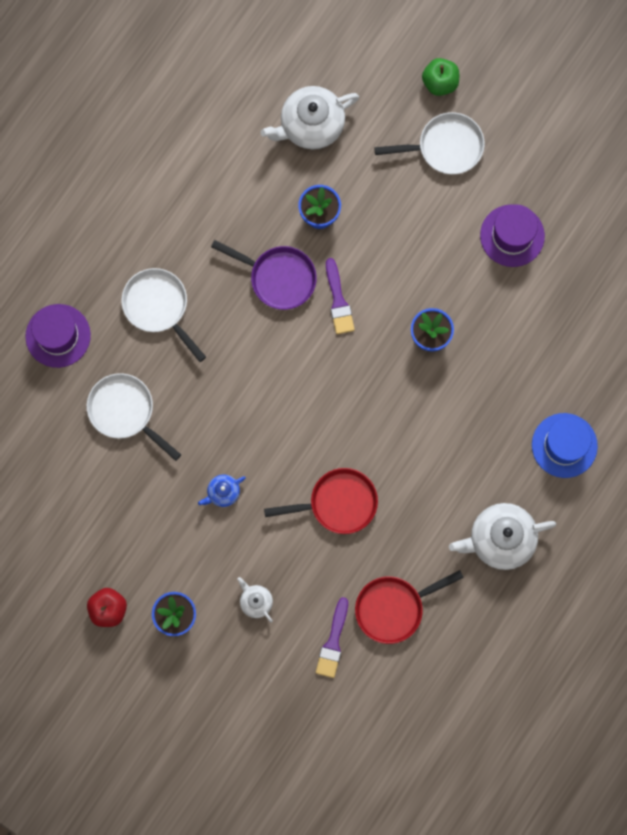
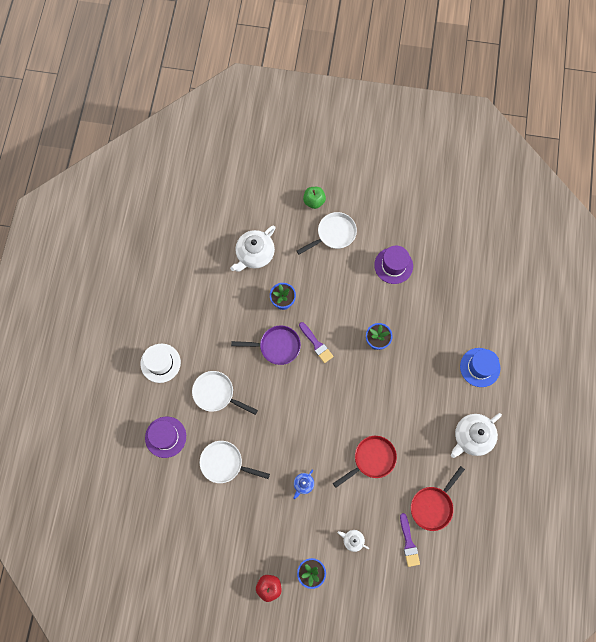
camera: 25 degrees left, 5 degrees down
(98, 225) = (160, 363): none -> white hat

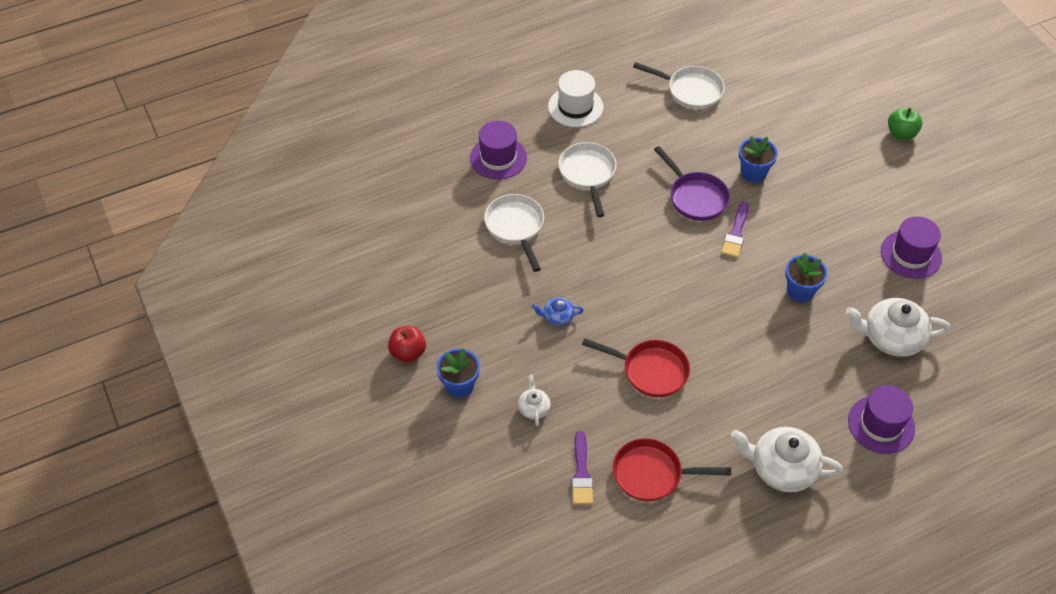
camera: 55 degrees right, 20 degrees down
(254, 254) = (780, 116): white teapot -> white teapot (891, 338)
(334, 234) = (883, 174): white pan -> white pan (691, 90)
(408, 543) = (581, 473): purple brush -> purple brush turned 45 degrees counterclockwise
(480, 367) = (881, 424): blue hat -> purple hat

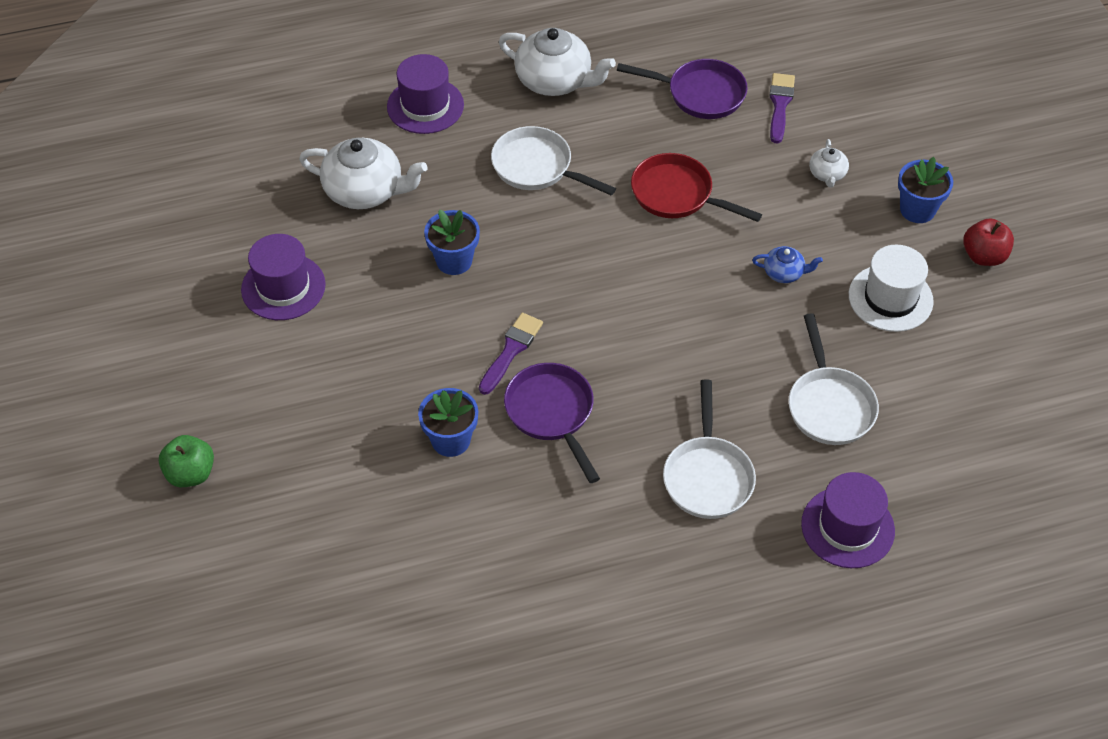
camera: 170 degrees left, 0 degrees up
(575, 107) = (706, 608): white hat -> white hat (890, 298)
(652, 474) = (700, 94): red pan -> purple pan
(691, 90) = (499, 611): white pan -> white pan (537, 167)

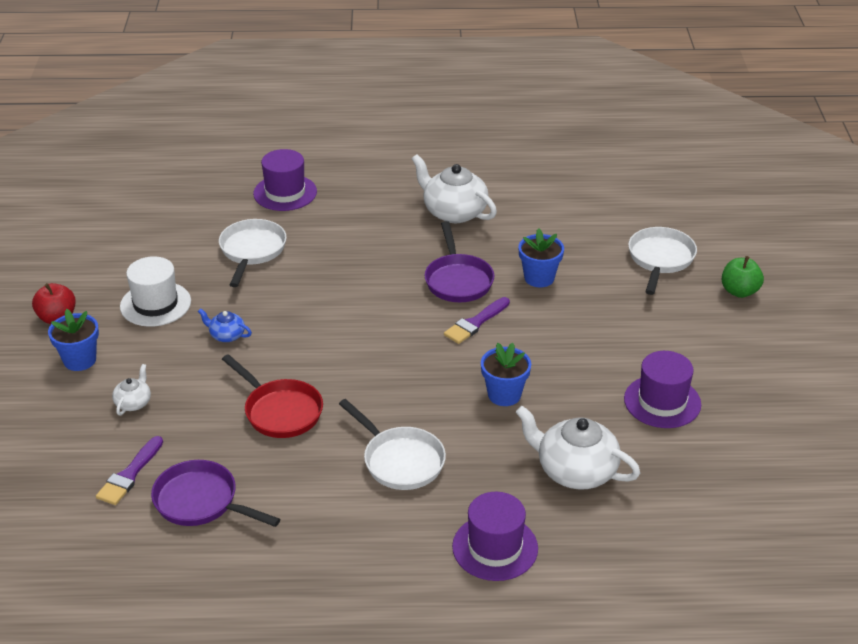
camera: 165 degrees left, 15 degrees down
(555, 81) = (345, 548): white teapot -> white teapot (454, 212)
(707, 476) = (362, 230): white pan -> white pan (660, 259)

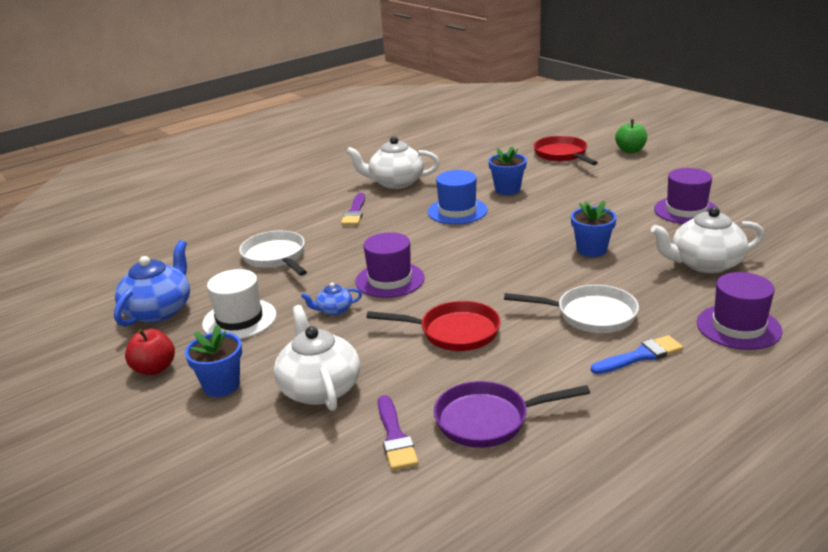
camera: 35 degrees left, 10 degrees down
(115, 261) = (159, 310): none -> blue teapot
(133, 403) = (319, 388): white teapot -> white teapot, size x2.03
(285, 193) = (251, 218): purple hat -> purple hat (390, 280)
(378, 521) = (640, 356): none -> blue brush
(458, 280) = (457, 211): purple pan -> blue hat
(475, 323) = (507, 225): purple brush -> purple brush (355, 212)
(660, 259) = (562, 155): white pan -> red pan

